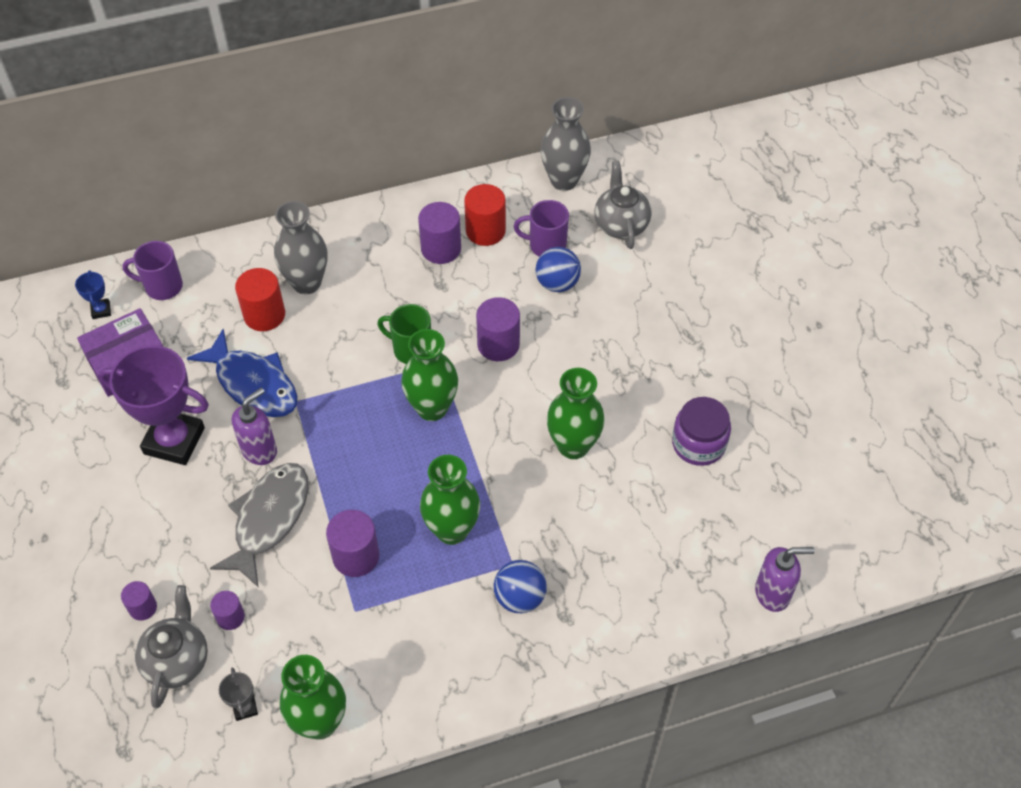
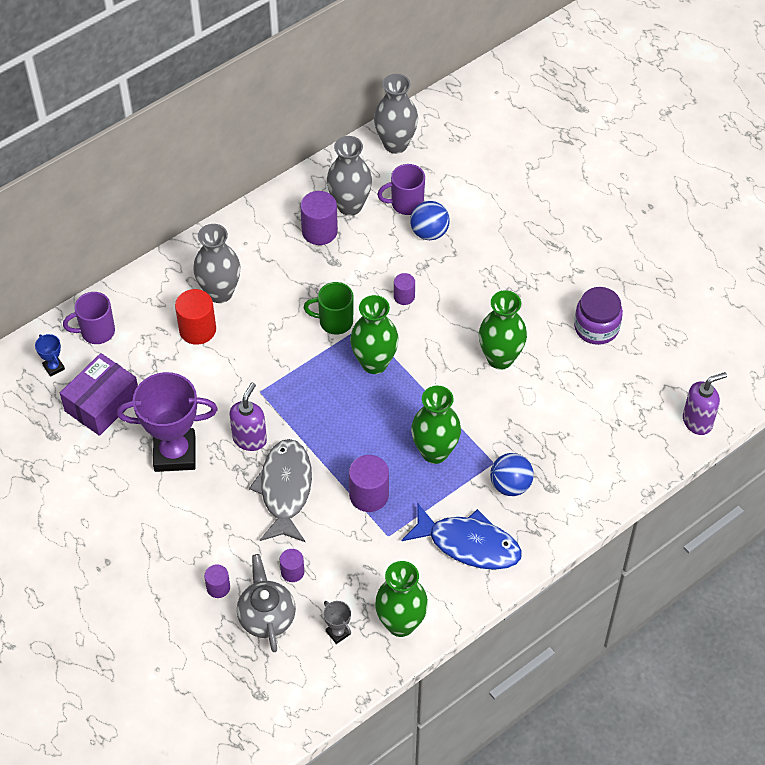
camera: 20 degrees left, 0 degrees up
(253, 384) = (217, 388): blue fish -> blue fish (468, 544)
(485, 231) = (350, 206): red cylinder -> grey vase
(498, 344) = (404, 296): purple cylinder -> purple cylinder, size x0.58
(621, 224) = (459, 168): grey teapot -> none

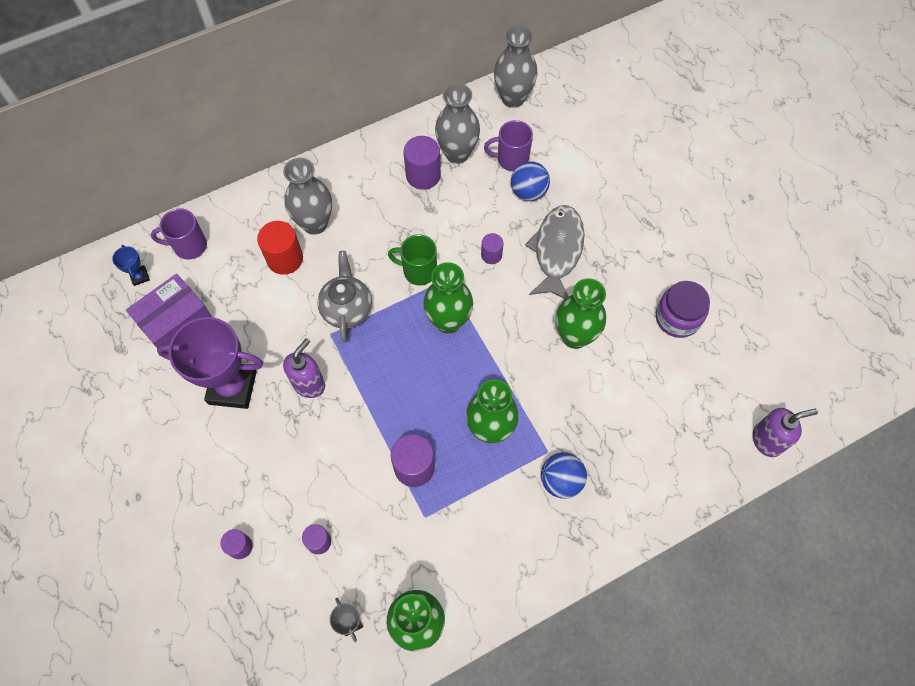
camera: 10 degrees right, 10 degrees up
(266, 616) = (281, 590): grey teapot -> grey teapot (347, 309)
(285, 489) = (331, 446): grey fish -> grey fish (557, 251)
(468, 544) = (505, 542): blue fish -> none

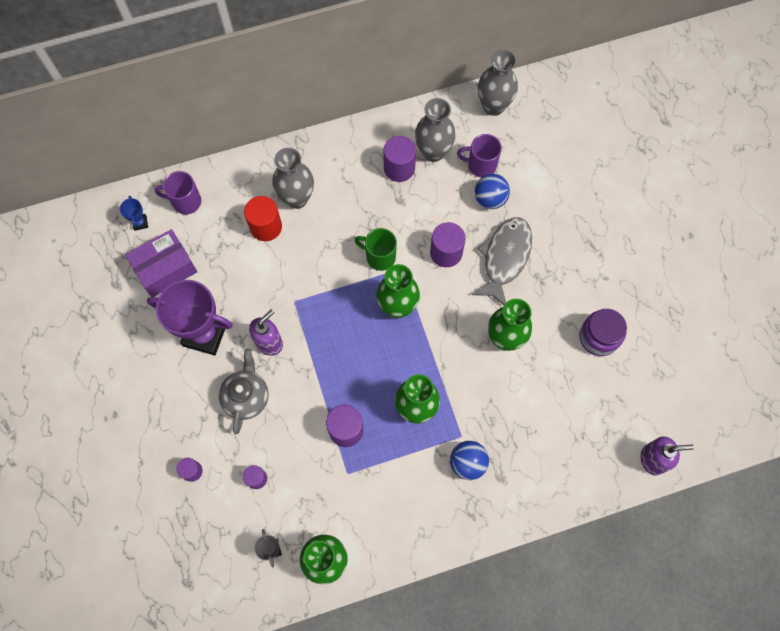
camera: 10 degrees right, 5 degrees up
(347, 309) = (312, 281): grey teapot -> grey teapot (246, 397)
(491, 255) = (446, 252): purple cylinder -> purple cylinder, size x1.72

